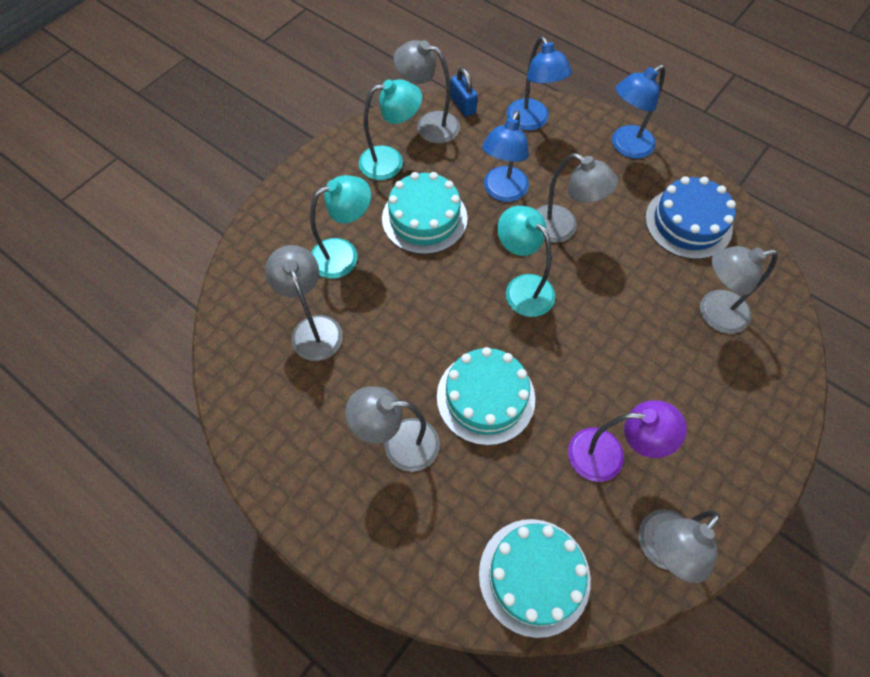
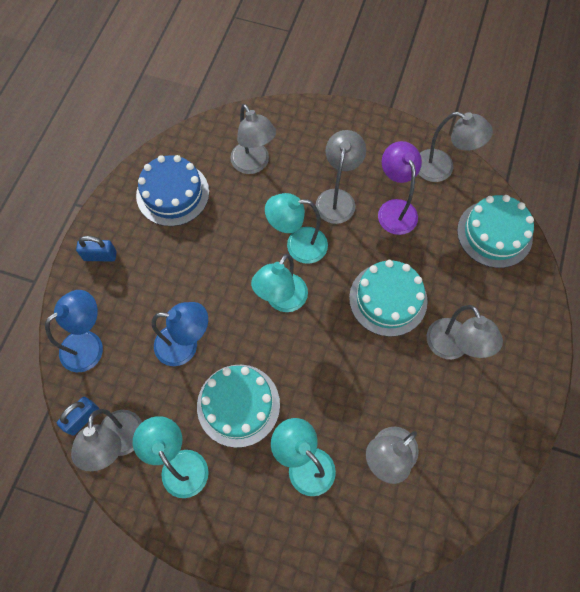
camera: 110 degrees left, 5 degrees up
(562, 229) = (211, 285): grey lamp -> grey lamp (337, 198)
(586, 325) = (297, 245): none -> turquoise lamp
(625, 146) = (100, 256): blue lamp -> blue padlock

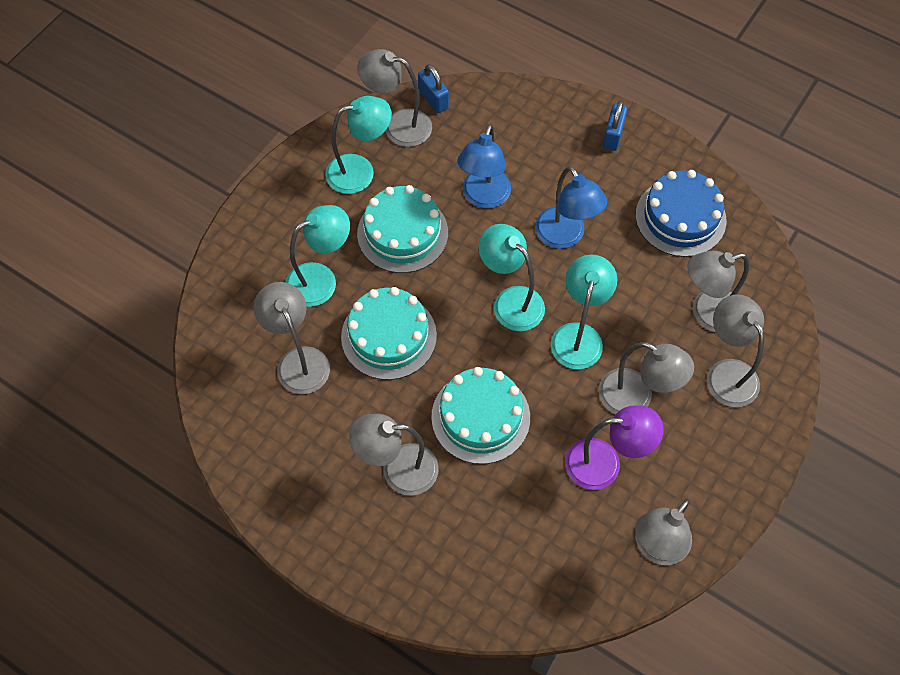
camera: 105 degrees right, 5 degrees down
(89, 344) = (510, 114): blue lamp -> blue lamp (565, 236)
(299, 146) = (726, 373): none -> grey lamp
(494, 233) = (538, 582): turquoise cake -> turquoise cake (389, 336)

